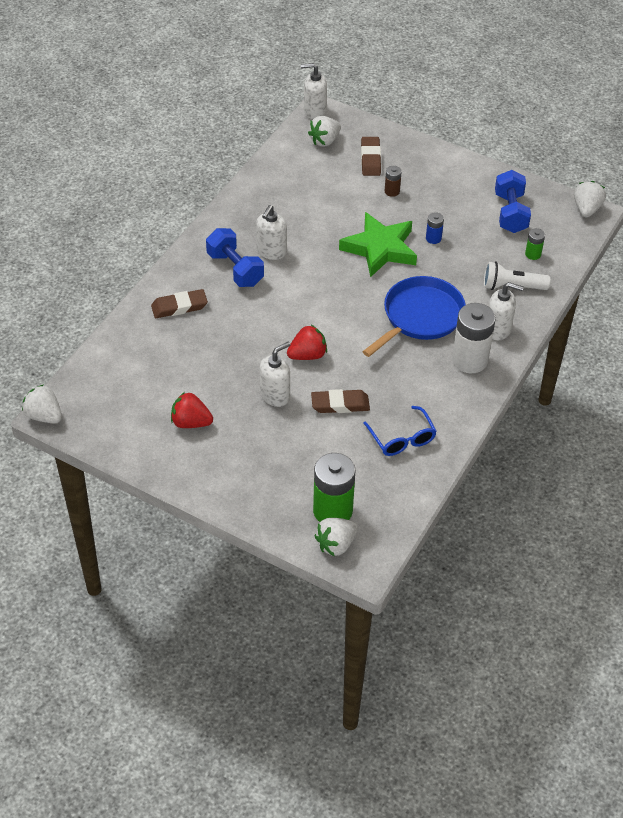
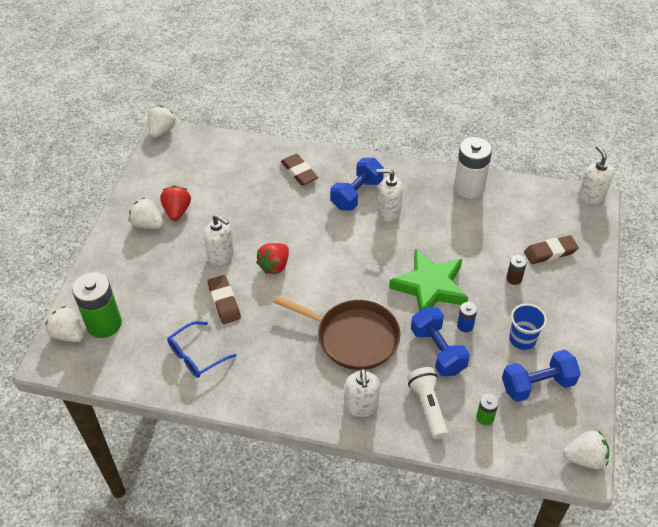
camera: 75 degrees right, 0 degrees up
(307, 355) = (274, 266): red strawberry -> red strawberry turned 75 degrees clockwise
(324, 141) = (554, 213): white strawberry -> white strawberry (148, 224)
(420, 316) = (353, 337): blue pan -> brown pan
(455, 264) = (438, 351): none -> blue dumbbell
(461, 207) = (522, 339): none -> blue cup
(470, 360) = (311, 389): white battery -> white battery (469, 188)

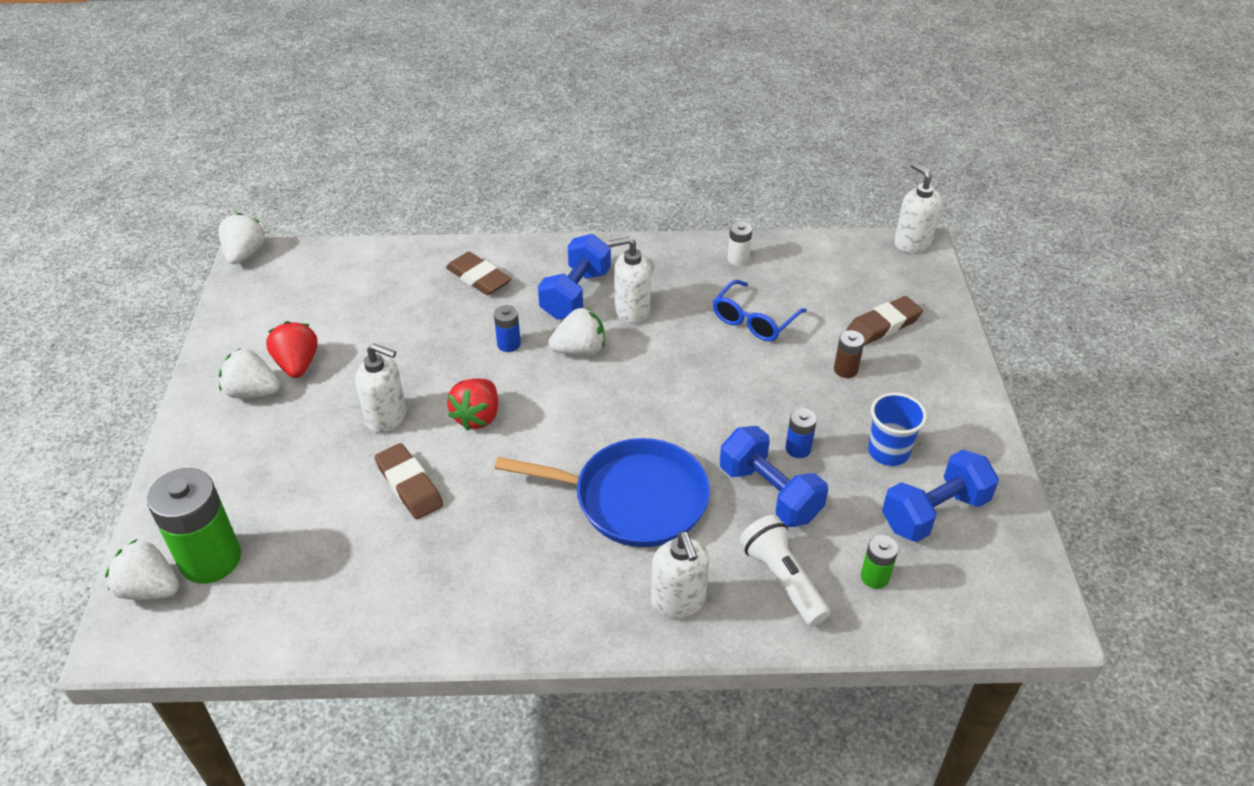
camera: 15 degrees left, 5 degrees down
(196, 356) = (383, 579): blue glasses -> blue glasses (753, 320)
(306, 221) = (509, 344): none -> blue battery
(353, 337) = (634, 499): brown pan -> blue pan
(430, 287) = (727, 403): green star -> none
(469, 188) = (738, 259): white battery -> white battery, size x0.47
(584, 458) = (1043, 605): white strawberry -> white strawberry (579, 350)

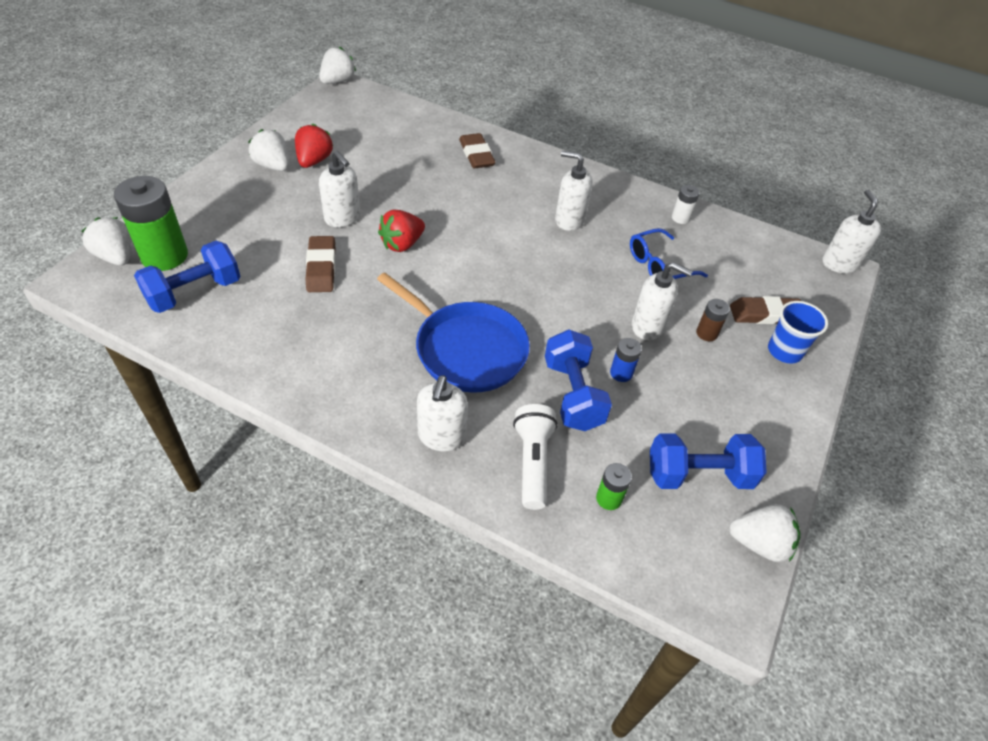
camera: 25 degrees right, 5 degrees up
(509, 344) = (462, 206): blue battery -> none
(576, 294) = (536, 193): blue dumbbell -> blue dumbbell (194, 292)
(579, 350) = (509, 231): white strawberry -> white strawberry (759, 543)
(788, 389) = (648, 326): none -> white soap dispenser
(888, 452) = (695, 410): blue cup -> blue cup (784, 351)

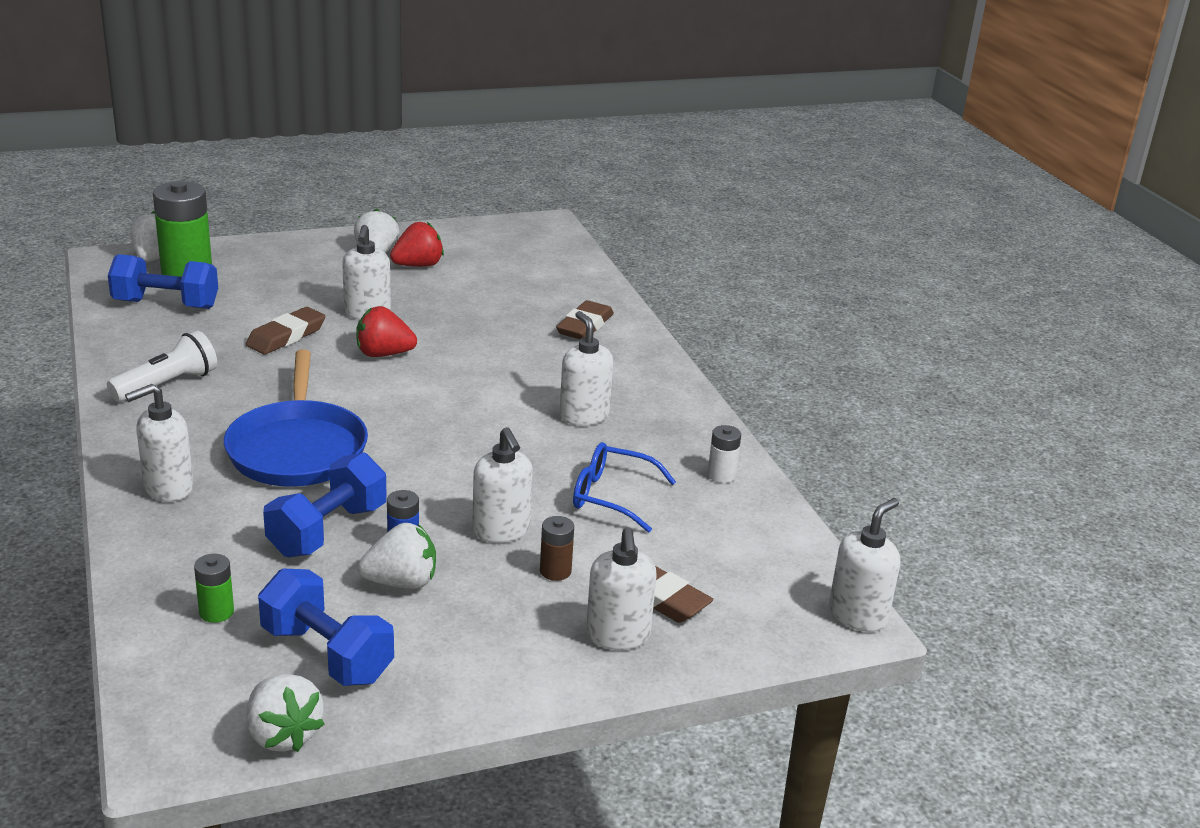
camera: 45 degrees right, 20 degrees down
(337, 81) = (550, 219): white strawberry -> white strawberry (401, 582)
(532, 462) = (204, 549): white flashlight -> white flashlight (167, 385)
(784, 351) = (618, 635): blue cup -> white soap dispenser

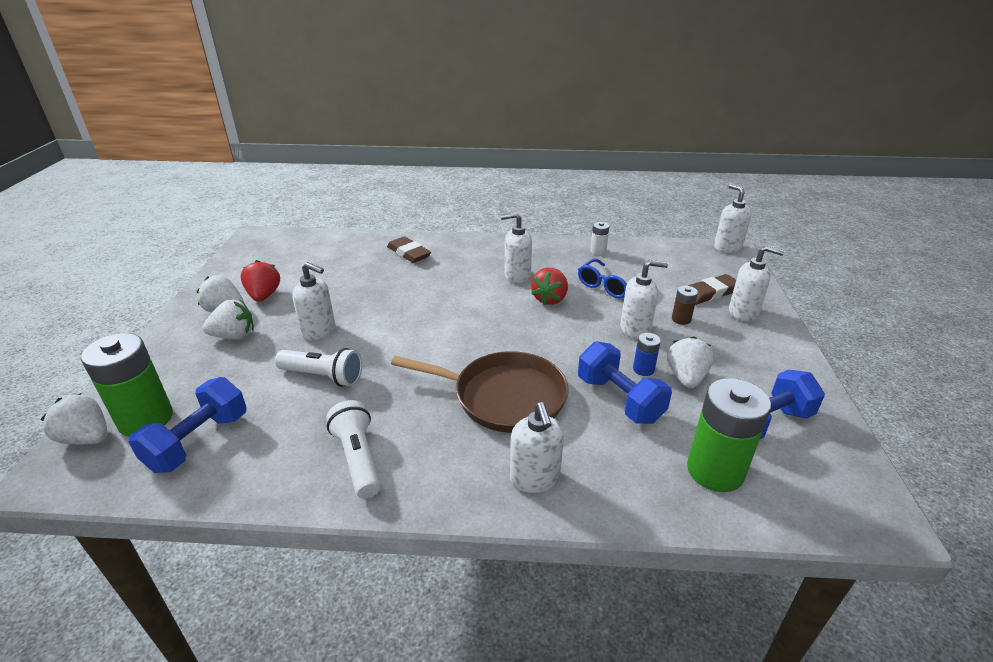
camera: 65 degrees left, 5 degrees up
(216, 612) = (715, 471): green battery -> green battery, size x2.12
(283, 735) = (852, 456): white strawberry -> white strawberry (234, 336)
(286, 336) = (323, 376): brown eraser -> white flashlight
(297, 449) = (504, 397): blue pan -> brown pan
(383, 354) = (388, 334): red strawberry -> red strawberry (549, 299)

